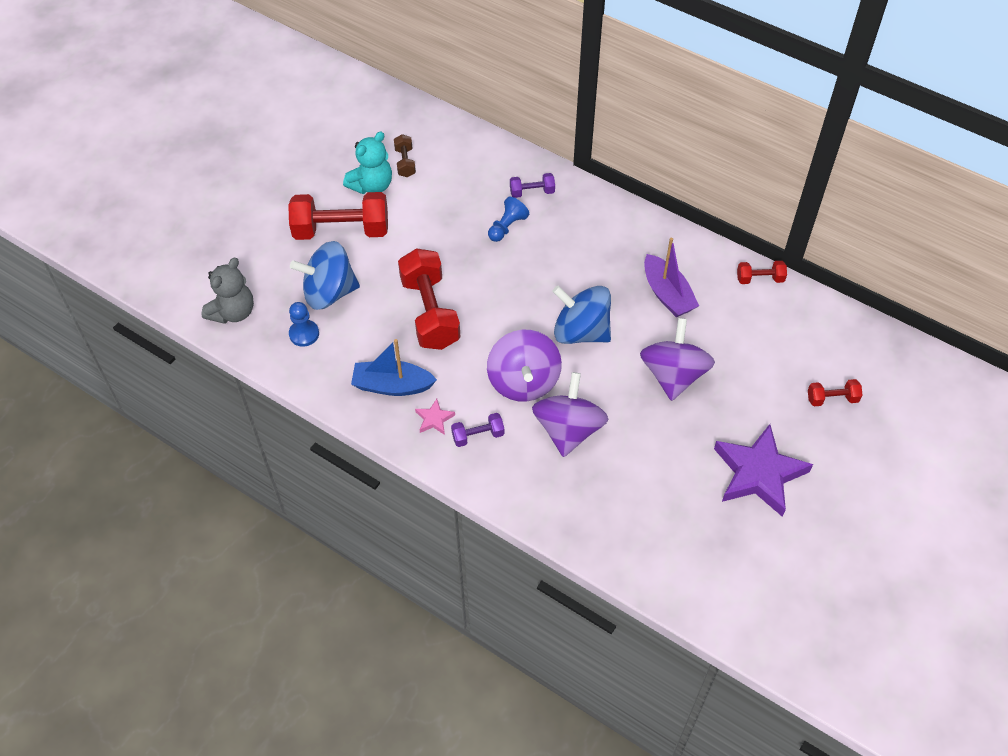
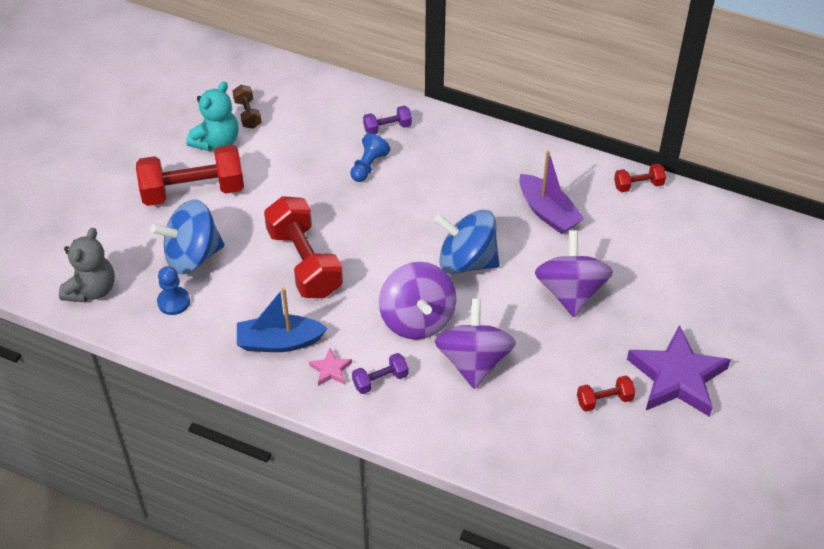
camera: 10 degrees left, 5 degrees down
(832, 399) = (735, 293): red dumbbell -> red dumbbell (604, 400)

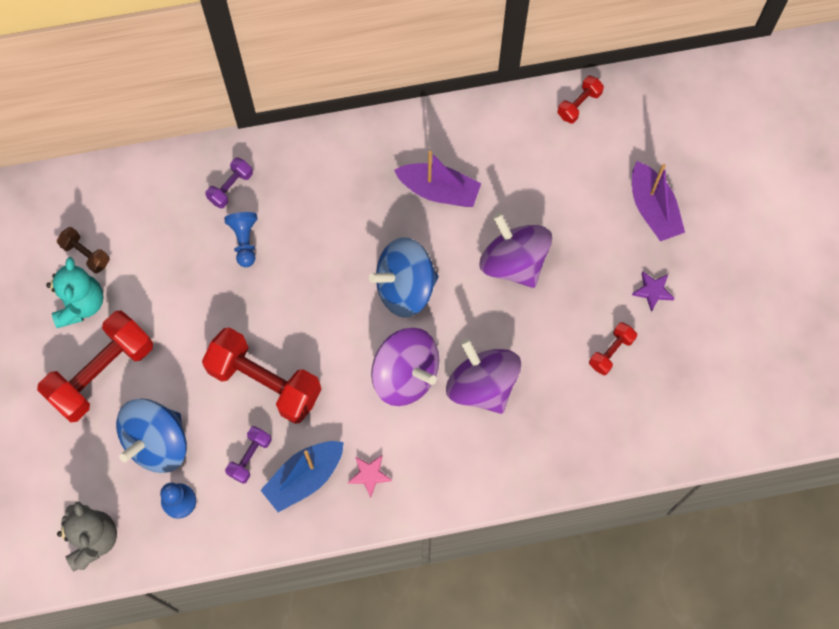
camera: 35 degrees left, 20 degrees up
(380, 380) = (418, 457): purple dumbbell -> purple dumbbell (250, 457)
(638, 185) = (496, 112): red dumbbell -> red dumbbell (579, 105)
(677, 377) = (653, 291): purple star -> purple star, size x0.43
(723, 319) = (653, 209): none -> purple boat

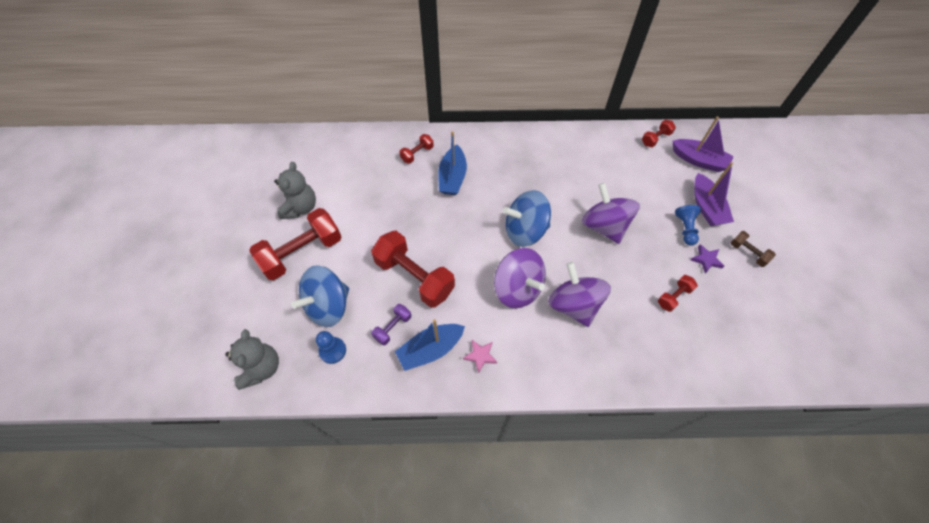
camera: 10 degrees right, 10 degrees down
(80, 304) = (300, 207): turquoise teddy bear -> grey teddy bear
(86, 254) = (313, 178): brown dumbbell -> brown dumbbell (748, 253)
(230, 187) = (417, 154): purple dumbbell -> red dumbbell
(244, 241) = (419, 186): blue pawn -> blue pawn (685, 228)
(289, 219) = (452, 177): none -> blue boat
(438, 191) = (556, 175): purple boat -> purple boat (698, 160)

